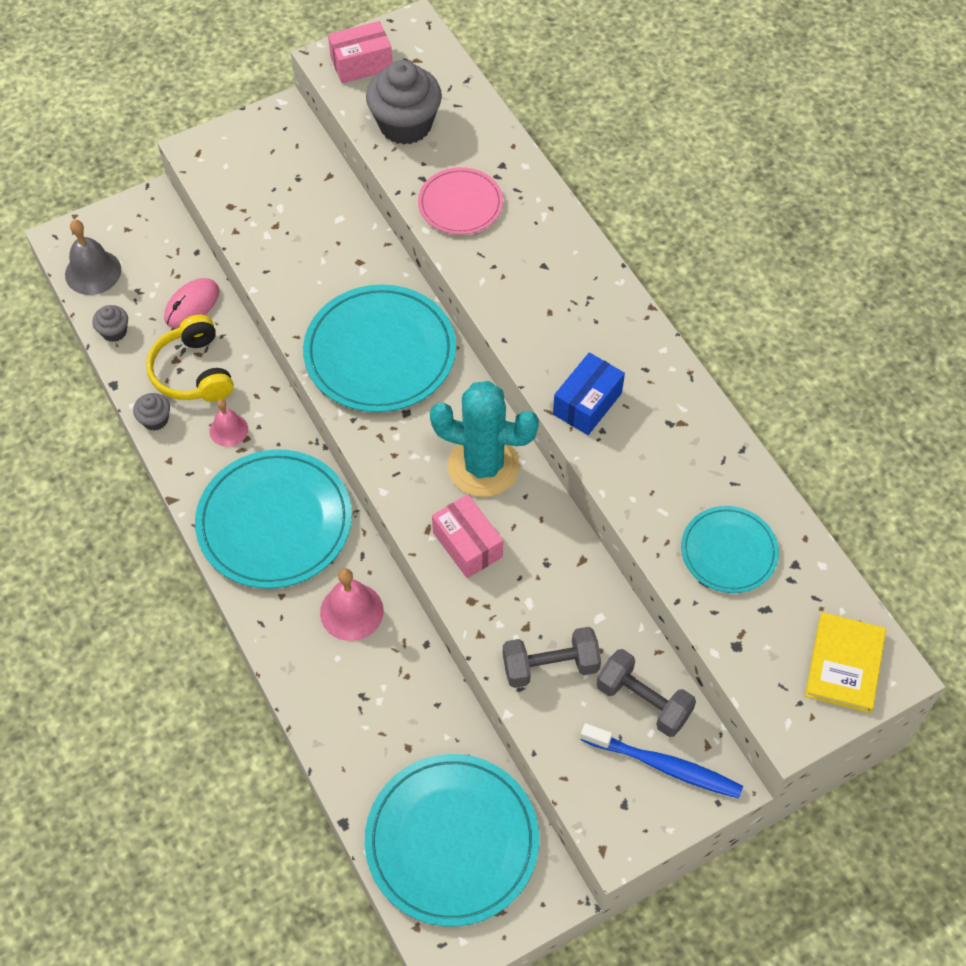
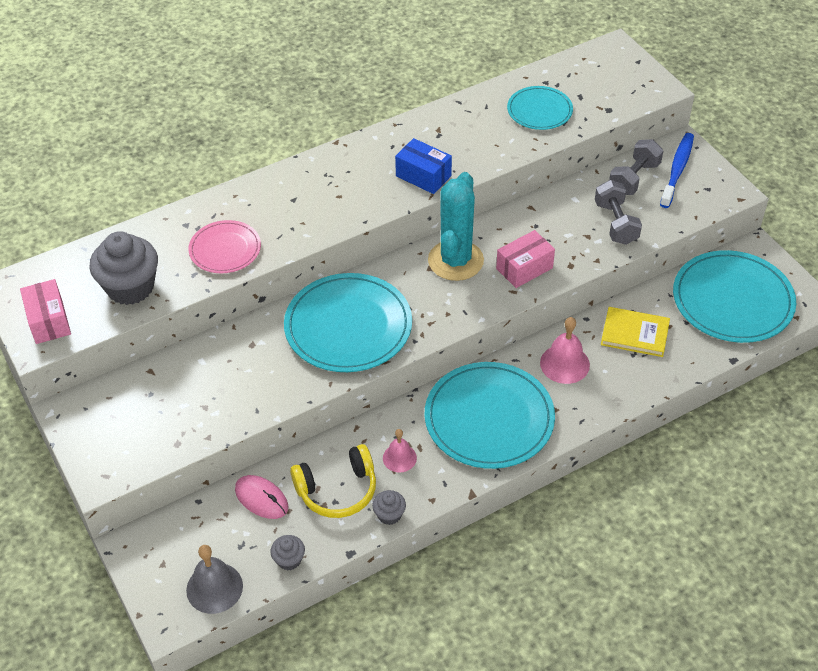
camera: 90 degrees left, 10 degrees down
(844, 664) = (613, 65): yellow book -> yellow book (634, 334)

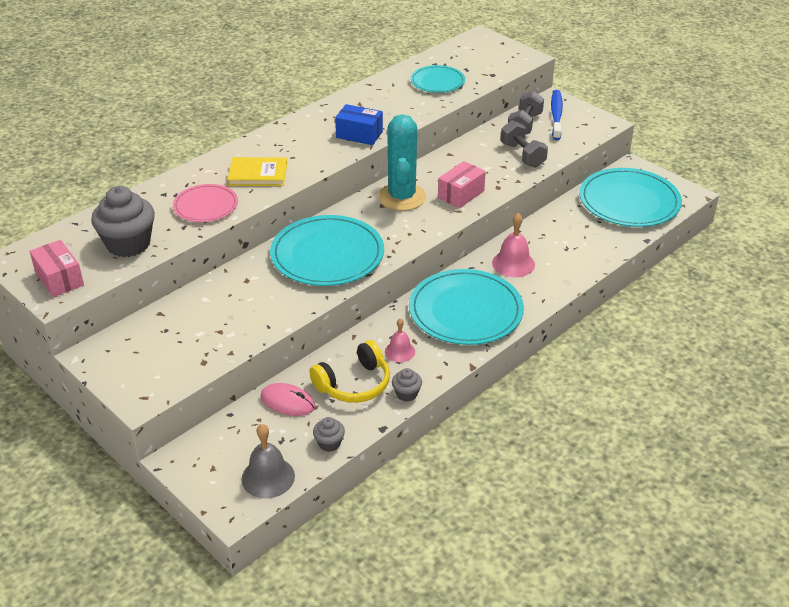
camera: 15 degrees left, 10 degrees down
(634, 334) = (561, 235): yellow book -> yellow book (258, 174)

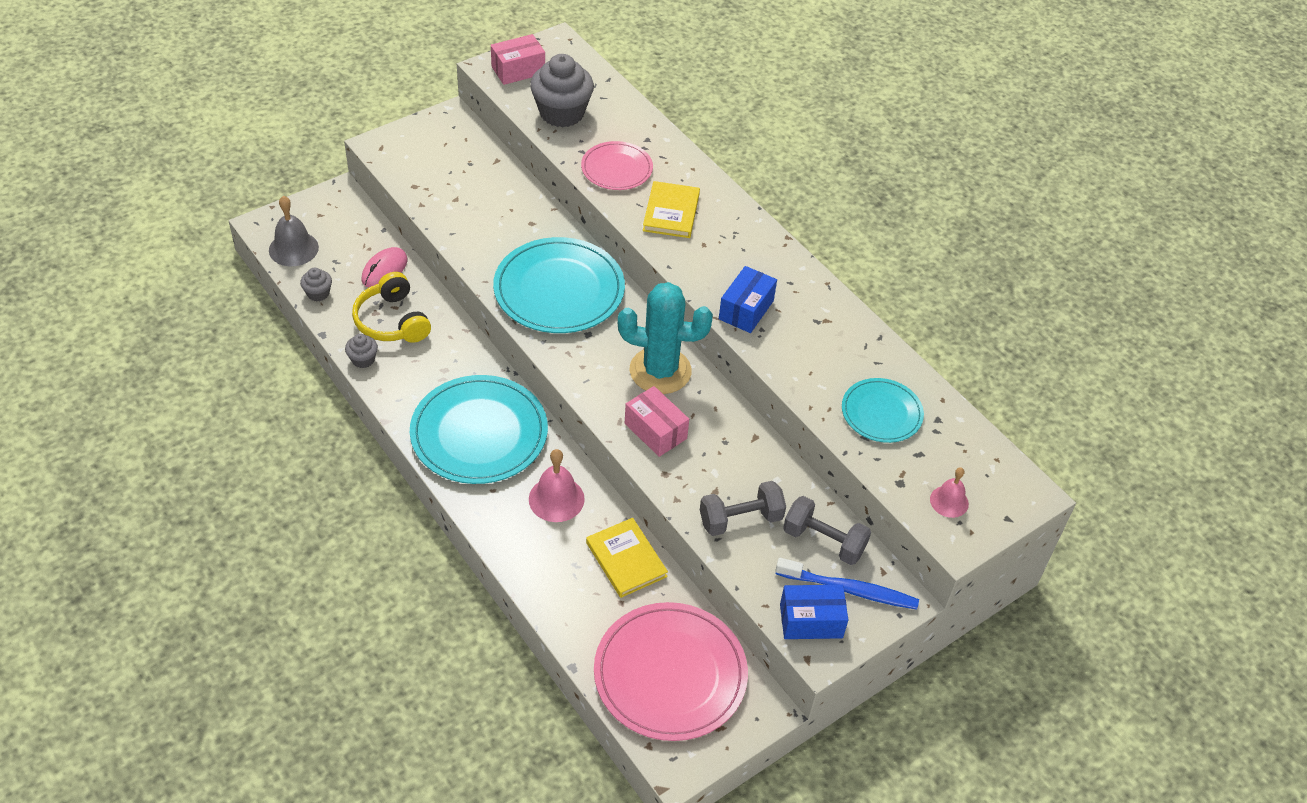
camera: 95 degrees right, 10 degrees up
(400, 351) = (429, 364): pink bell -> pink bell (949, 501)
(551, 227) = (626, 559): none -> yellow book
(586, 127) = (811, 621): none -> blue box
(629, 201) = (670, 674): turquoise plate -> pink plate

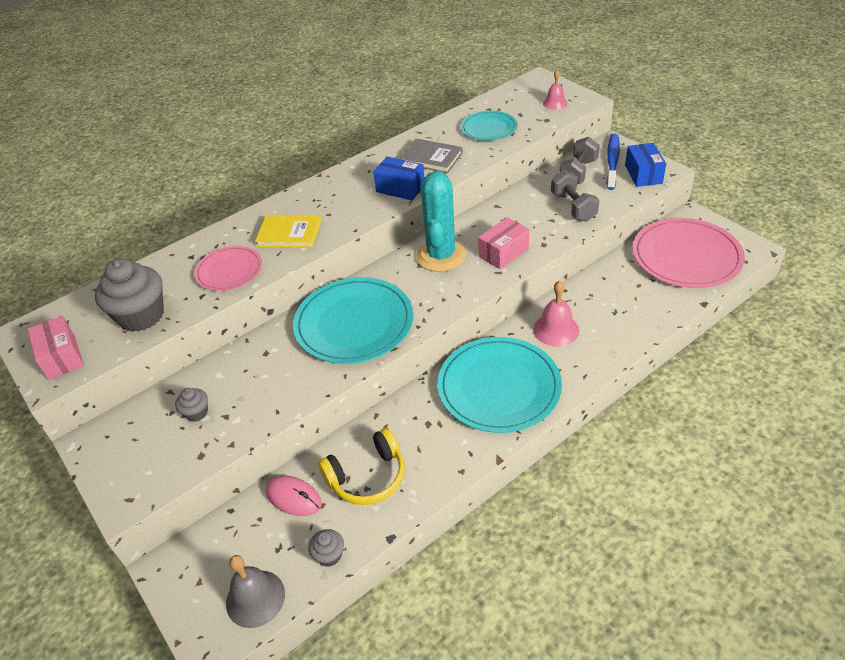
camera: 85 degrees left, 5 degrees down
(363, 359) = (422, 492): grey cupcake -> grey cupcake (196, 413)
(626, 559) = (600, 286): yellow book -> none
(811, 344) = (431, 158): none -> grey book

